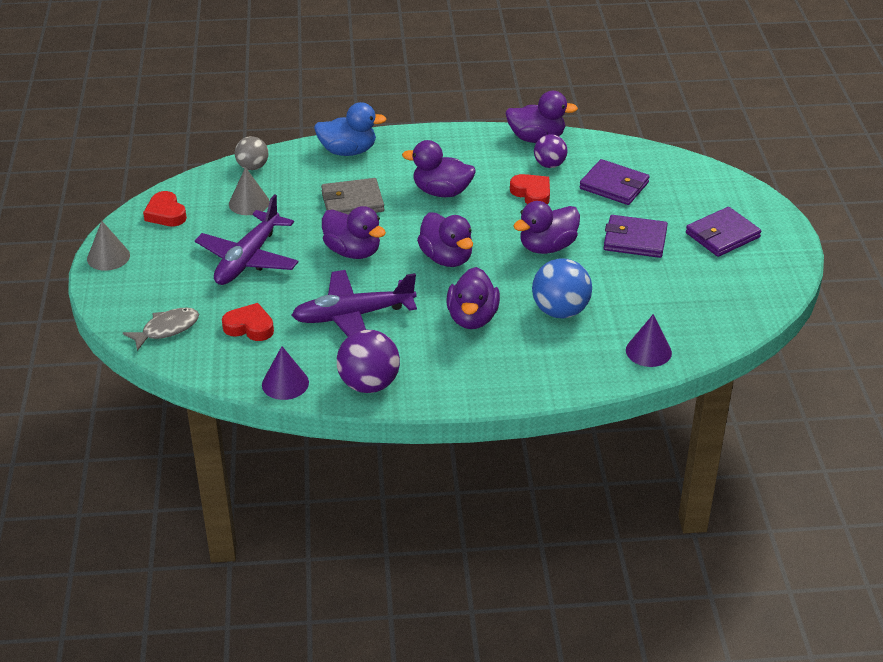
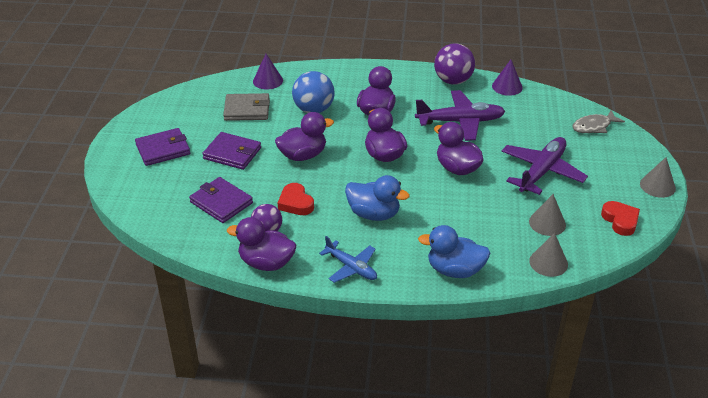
camera: 170 degrees left, 0 degrees up
(249, 327) = (534, 122): red heart -> none
(252, 167) = (548, 262): grey ball -> grey cone
(352, 201) = (454, 213): grey wallet -> grey wallet (247, 110)
(442, 192) = (374, 214): purple duck -> blue duck
(451, 143) = (351, 267): none -> blue plane

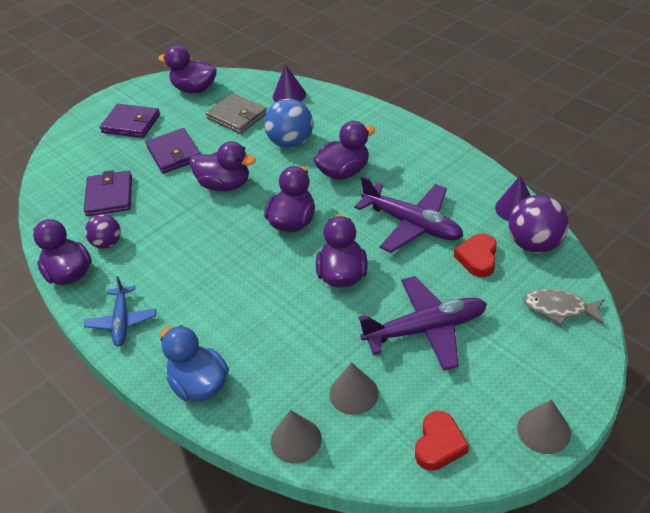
camera: 45 degrees right, 5 degrees up
(182, 105) = (194, 89): none -> purple duck
(295, 203) = (160, 229): red heart -> red heart (477, 258)
(374, 214) = (207, 279): blue duck -> none
(453, 81) = (463, 174): purple ball -> purple ball (535, 244)

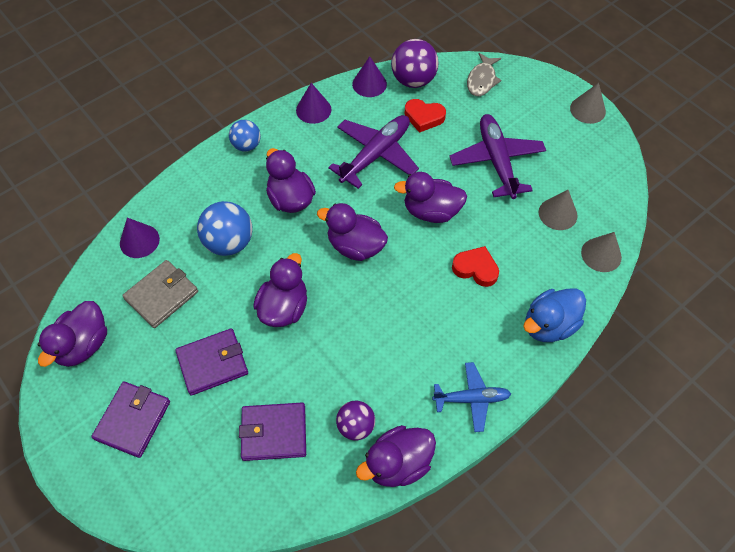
camera: 90 degrees left, 15 degrees up
(404, 135) = (247, 145): none -> blue ball
(439, 444) = (601, 167): red heart -> red heart (475, 269)
(463, 171) = (313, 109): none -> purple cone

